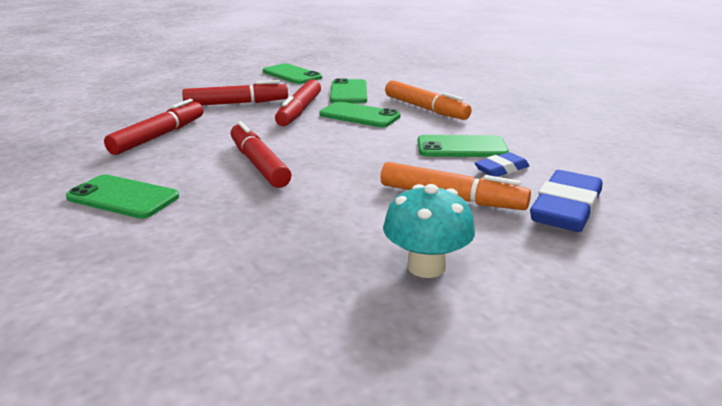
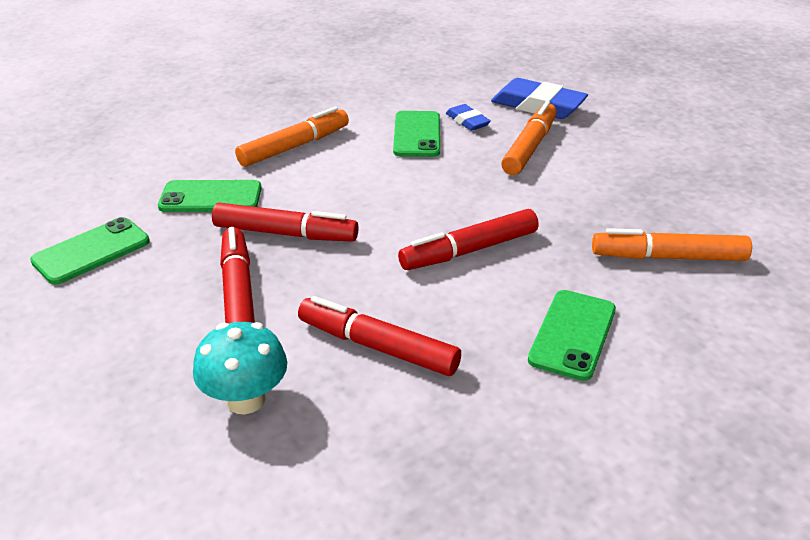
camera: 90 degrees left, 10 degrees up
(209, 258) = (668, 257): none -> orange marker
(359, 115) = (312, 189): green phone -> none
(426, 267) = (640, 163): turquoise mushroom -> turquoise mushroom (245, 399)

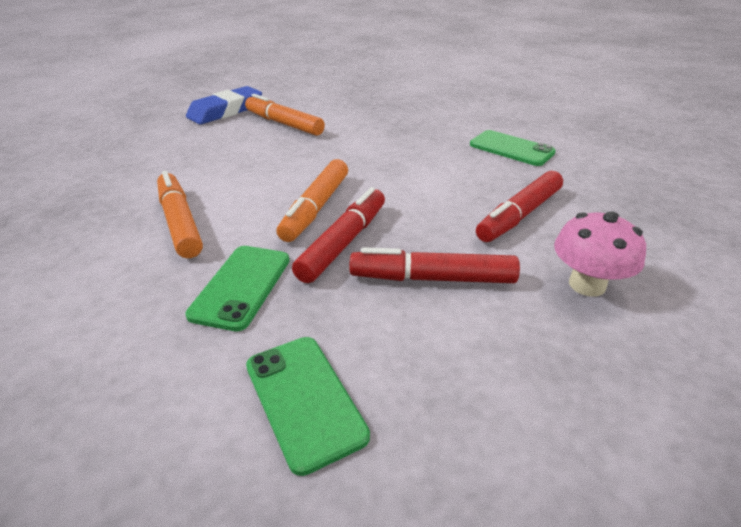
camera: 75 degrees left, 0 degrees up
(245, 399) = (587, 285): turquoise mushroom -> pink mushroom
(417, 135) = (222, 160): green phone -> none
(467, 121) = (221, 138): blue eraser -> none
(469, 250) = (409, 165): red marker -> none
(668, 257) = (440, 111): orange marker -> orange marker (316, 208)

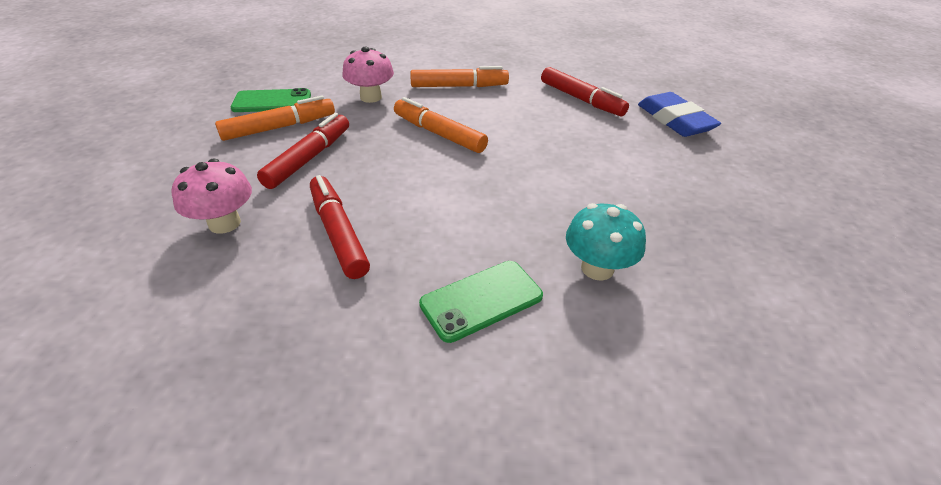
camera: 110 degrees right, 5 degrees up
(241, 286) = (371, 97): green phone -> pink mushroom
(284, 124) = (628, 147): orange marker -> orange marker (279, 127)
(343, 242) = (382, 135): red marker -> red marker (581, 99)
(443, 123) = (597, 268): none -> turquoise mushroom

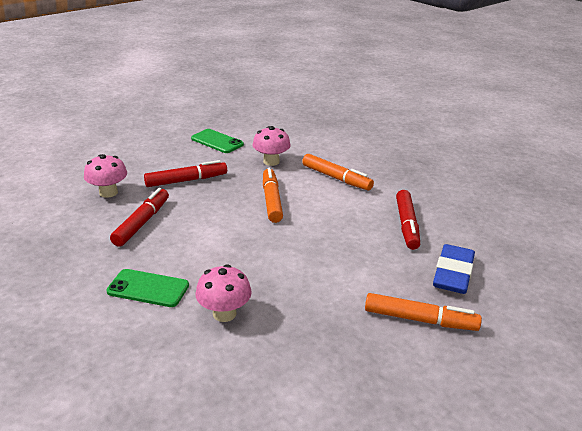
camera: 45 degrees right, 10 degrees down
(279, 127) = (198, 158): orange marker -> orange marker (420, 320)
(597, 268) = (224, 313): turquoise mushroom -> pink mushroom

